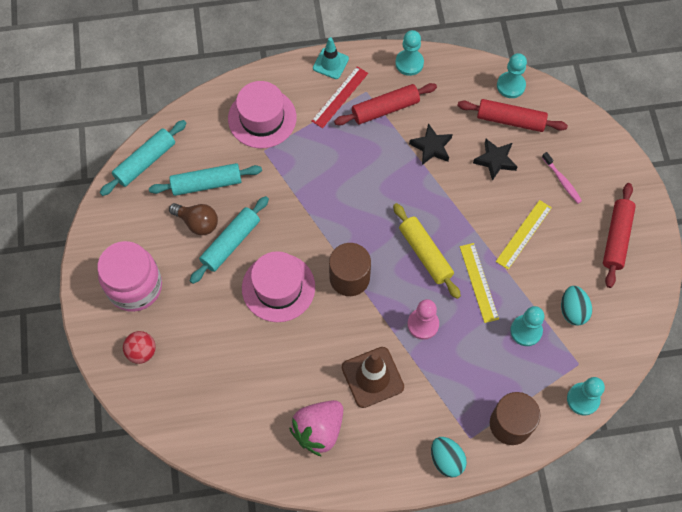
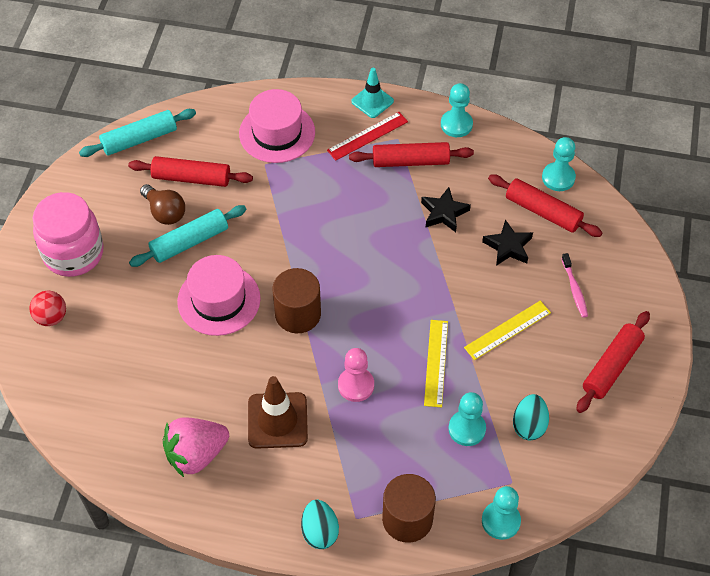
camera: 20 degrees right, 10 degrees down
(206, 184) = (191, 178): turquoise rolling pin -> red rolling pin
(425, 254) = (390, 316): yellow rolling pin -> none

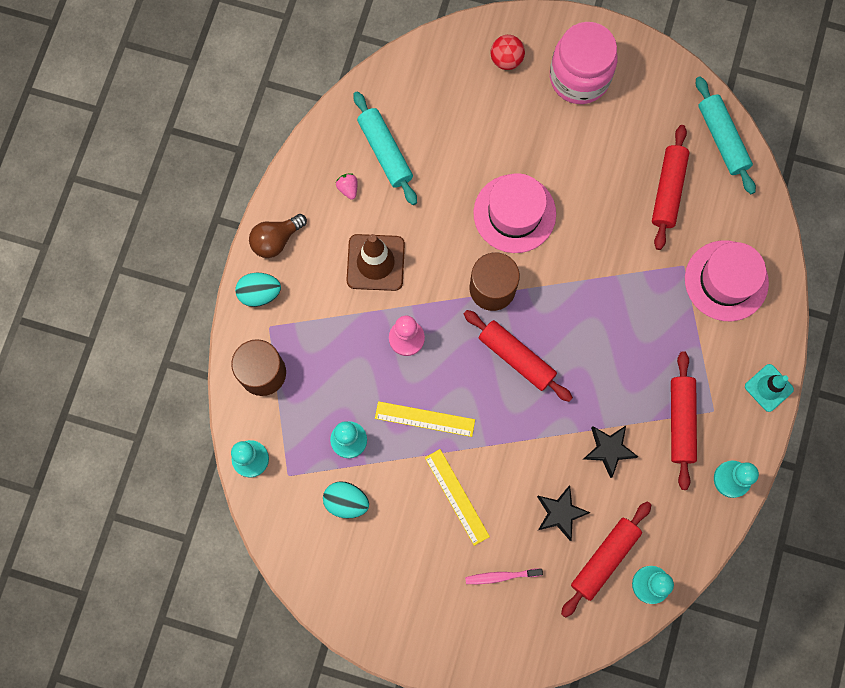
camera: 95 degrees right, 20 degrees up
(165, 212) = (625, 164): brown light bulb -> brown light bulb (276, 240)
(189, 242) = (586, 187): turquoise rolling pin -> turquoise rolling pin (385, 152)
(196, 454) = (348, 188): pink strawberry -> pink strawberry, size x0.42
(367, 136) = (718, 378): red ruler -> none
(611, 366) = (404, 598): red rolling pin -> red rolling pin (516, 357)

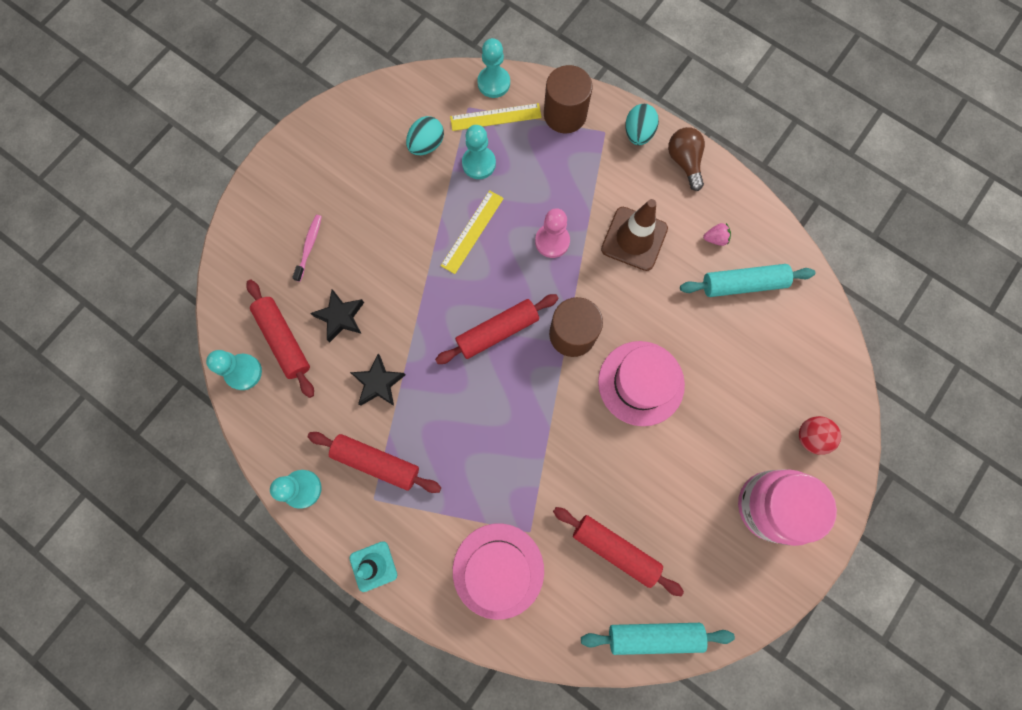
camera: 110 degrees right, 0 degrees up
(457, 496) = (393, 234): yellow ruler -> yellow ruler (495, 117)

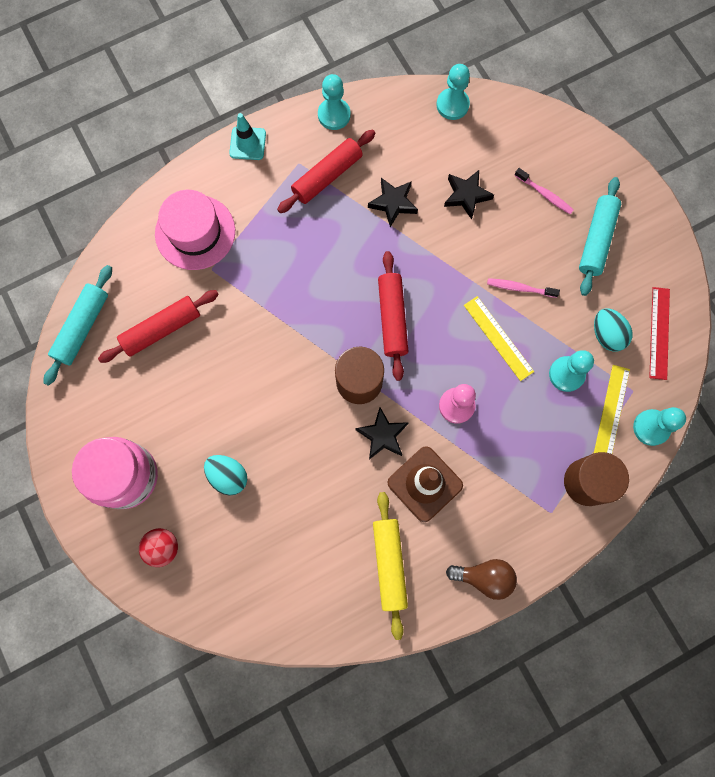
camera: 115 degrees right, 0 degrees up
(284, 340) = (466, 144): red rolling pin -> none
(405, 104) = (659, 333): none -> red ruler
(415, 232) = (520, 288): none -> pink toothbrush
(611, 292) = (382, 435): none -> black star
(638, 133) = (535, 546): turquoise egg -> turquoise egg (228, 476)
(641, 383) = (286, 420): pink hat -> none
(715, 239) = (389, 564): pink strawberry -> yellow rolling pin
(743, 284) = (332, 565): turquoise rolling pin -> turquoise rolling pin (596, 240)

